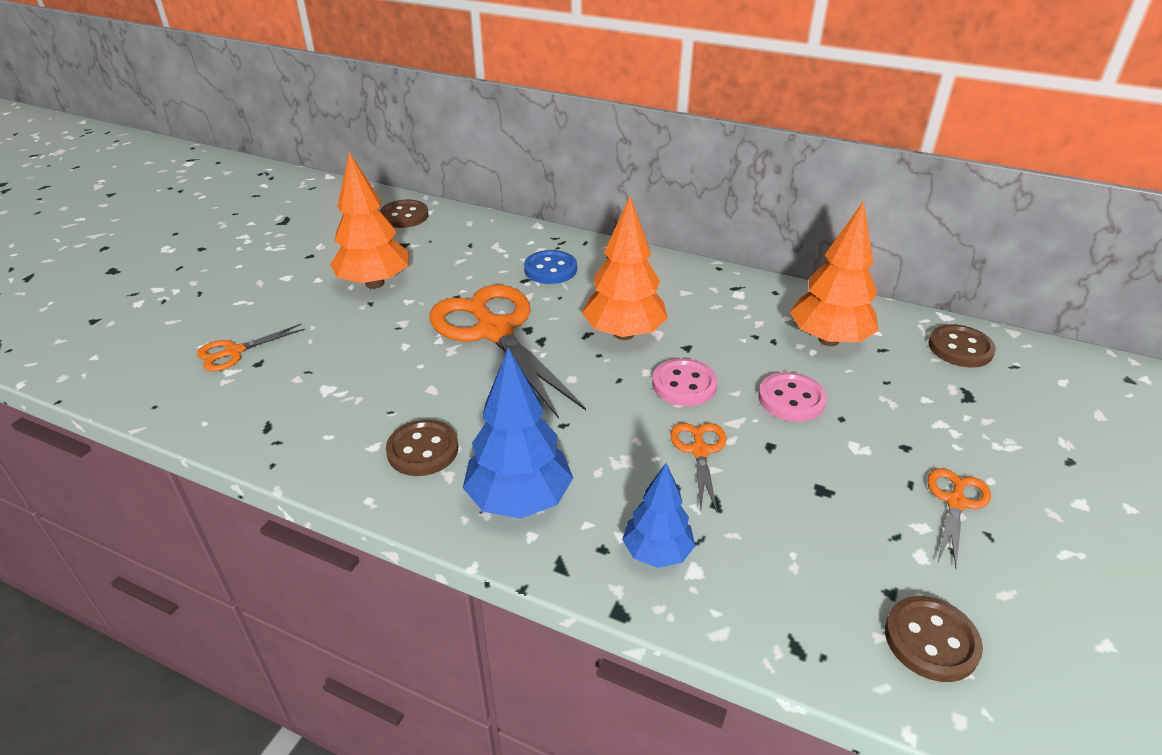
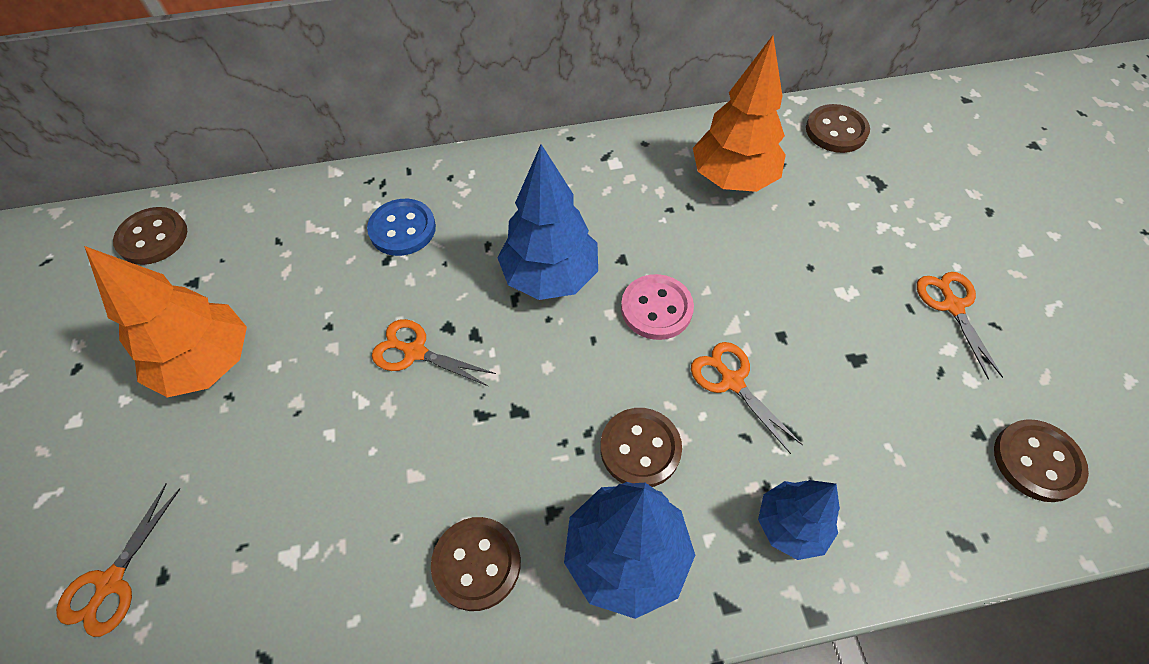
camera: 35 degrees left, 20 degrees up
(494, 331) = (415, 352): orange scissors -> orange scissors, size x0.46
(590, 451) = (640, 448): none -> brown button
(624, 334) = (550, 276): orange tree -> blue tree
(791, 399) = (757, 269): pink button -> none

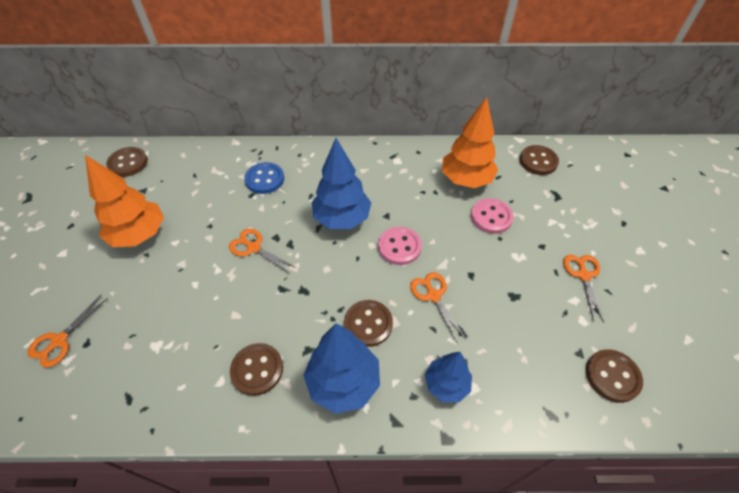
camera: 10 degrees right, 5 degrees down
(788, 234) = (491, 217): none -> pink button

